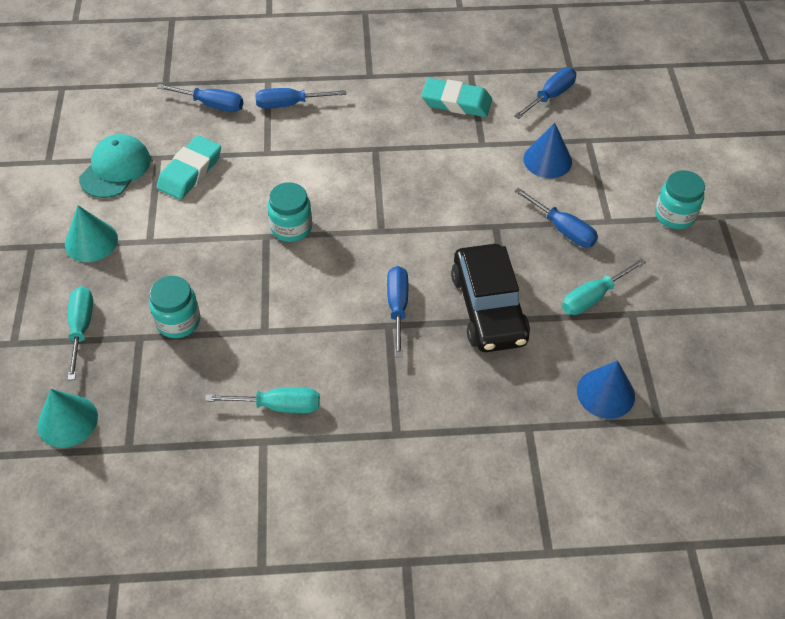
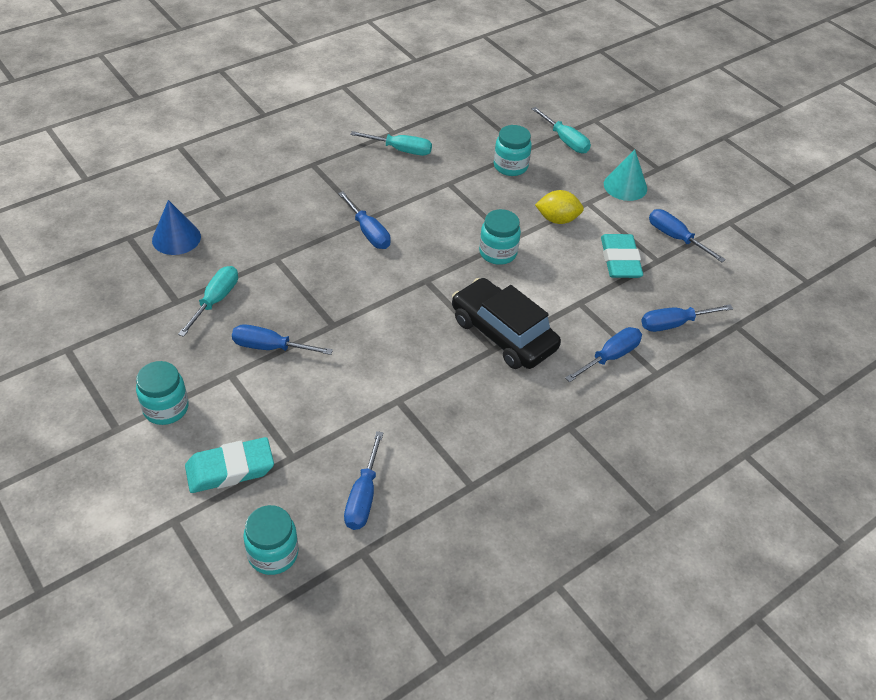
camera: 145 degrees right, 5 degrees down
(67, 421) = (515, 101): turquoise cone -> none
(115, 169) = (676, 238): turquoise cap -> blue screwdriver
(200, 236) = (557, 219): none -> yellow lemon
(277, 406) = (400, 150): turquoise screwdriver -> turquoise screwdriver turned 135 degrees counterclockwise
(456, 102) = (458, 437): turquoise eraser -> turquoise eraser (230, 469)
(488, 308) = (298, 259): black car -> black car (503, 334)
(547, 160) = (322, 412): blue cone -> none
(631, 90) = (273, 554): none -> turquoise jar

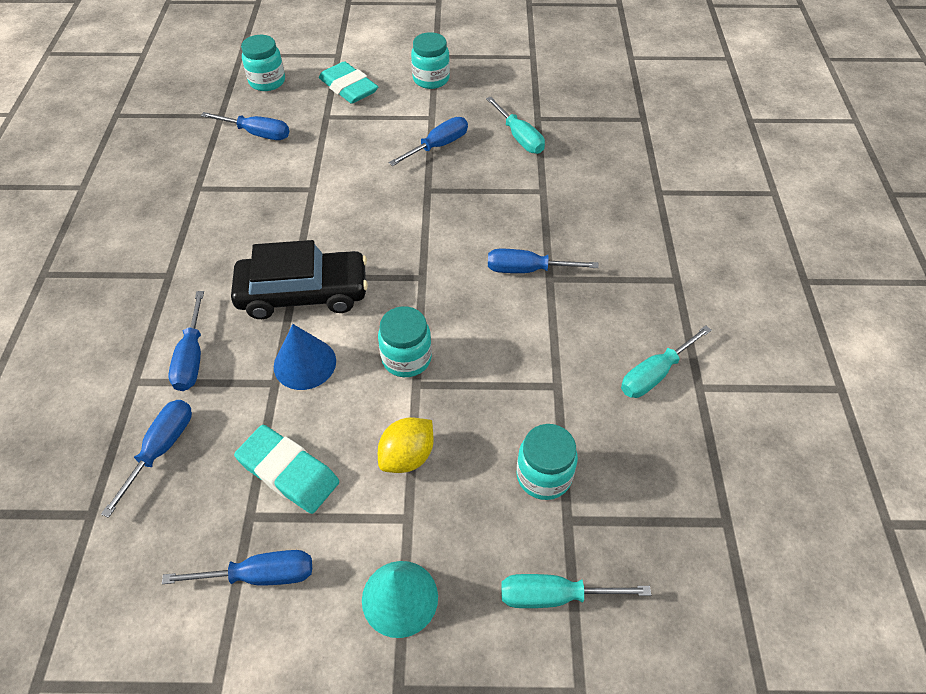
camera: 130 degrees right, 5 degrees up
(176, 238) = (620, 143): blue cone -> blue cone (305, 363)
(230, 469) = (348, 88): turquoise eraser -> turquoise eraser turned 60 degrees counterclockwise
(363, 496) = (257, 133): blue screwdriver -> blue screwdriver turned 150 degrees clockwise

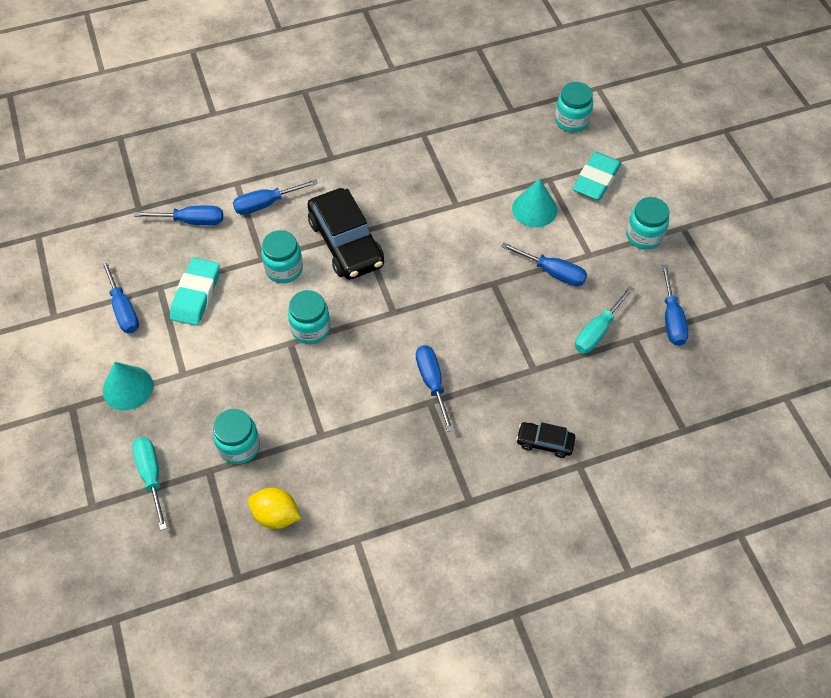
camera: 70 degrees right, 5 degrees up
(257, 133) = (502, 142): blue screwdriver -> blue screwdriver (671, 318)
(305, 363) = (284, 269): blue cone -> turquoise jar
(355, 136) = (534, 209): none -> turquoise cone
(407, 456) = (229, 357): yellow lemon -> yellow lemon (276, 515)
(627, 207) = (545, 442): none -> black car
(655, 374) = (357, 503): turquoise screwdriver -> none

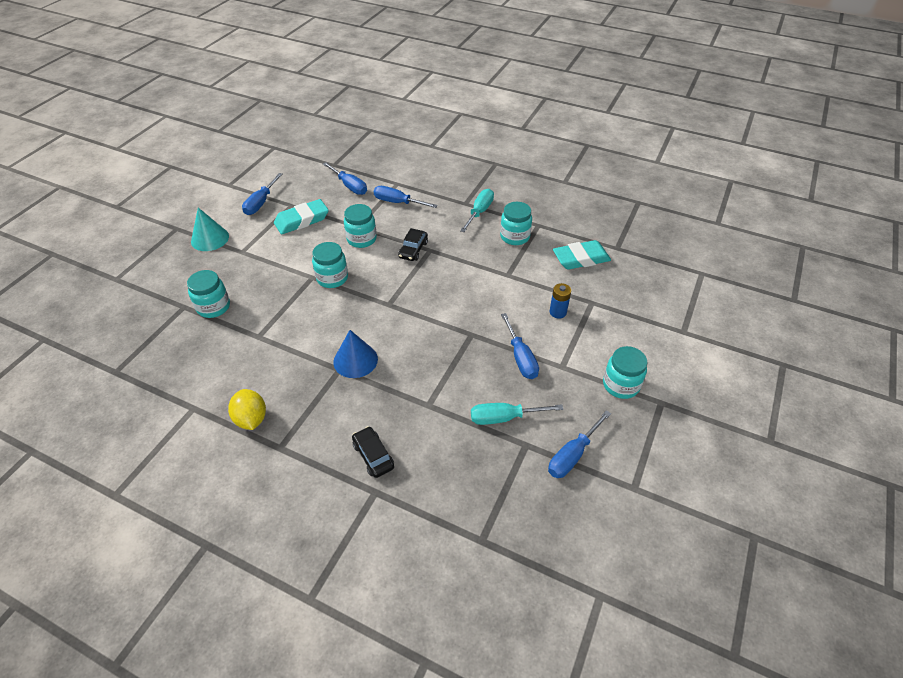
camera: 45 degrees right, 10 degrees down
(151, 476) = (157, 287): turquoise screwdriver -> turquoise screwdriver (479, 212)
(276, 515) = (177, 357): yellow lemon -> yellow lemon (251, 419)
(346, 243) = (413, 250): black car -> black car, size x0.49
(432, 383) = (355, 360): blue screwdriver -> blue cone
(534, 209) = (558, 312): turquoise cone -> blue battery
(571, 121) = (654, 280): turquoise jar -> turquoise jar (514, 237)
(596, 180) = (628, 325): turquoise eraser -> turquoise eraser (581, 258)

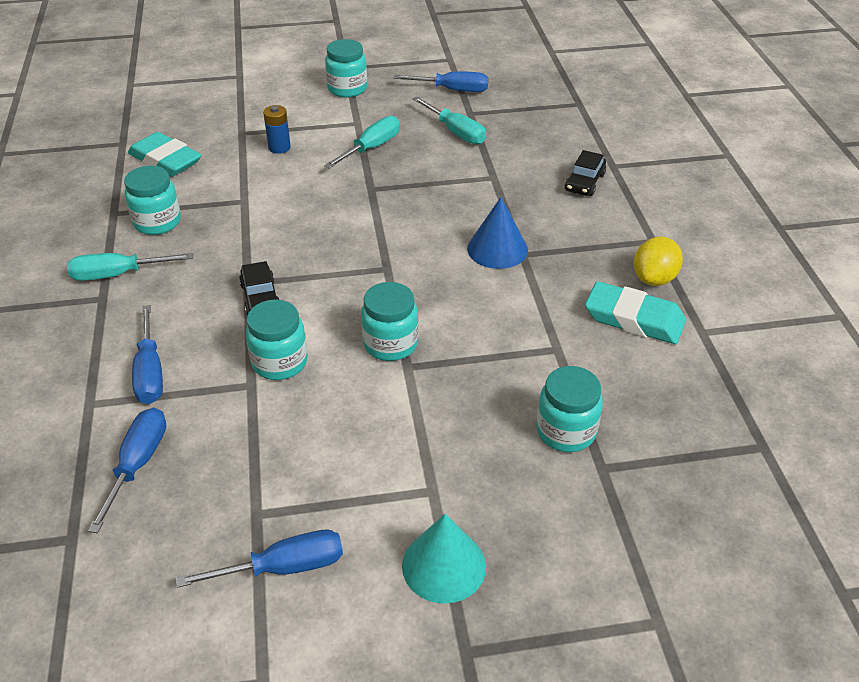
camera: 125 degrees left, 5 degrees down
(302, 220) = (289, 466): turquoise eraser -> turquoise eraser (634, 319)
(413, 250) = (260, 298): black car -> black car turned 90 degrees clockwise
(520, 357) = (371, 148): blue screwdriver -> turquoise screwdriver

